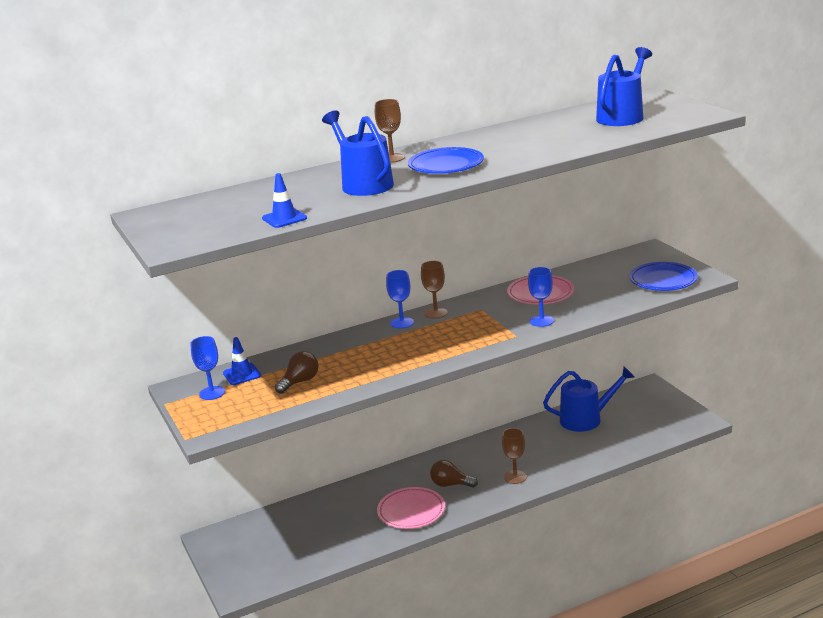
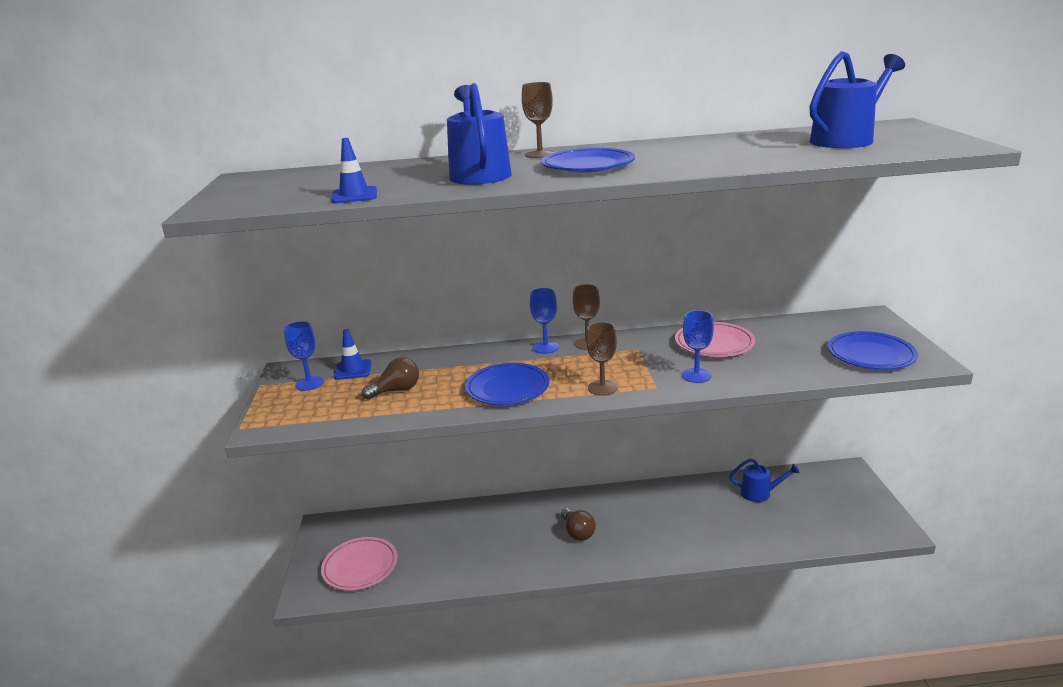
camera: 20 degrees right, 0 degrees up
(396, 361) = (507, 388): none -> blue plate
(411, 511) = (521, 553): pink plate -> pink plate (360, 567)
(450, 484) = (577, 532): brown light bulb -> brown light bulb turned 150 degrees counterclockwise
(515, 477) = (649, 543): brown goblet -> brown goblet (602, 388)
(586, 419) = (760, 493): blue watering can -> blue watering can, size x0.62

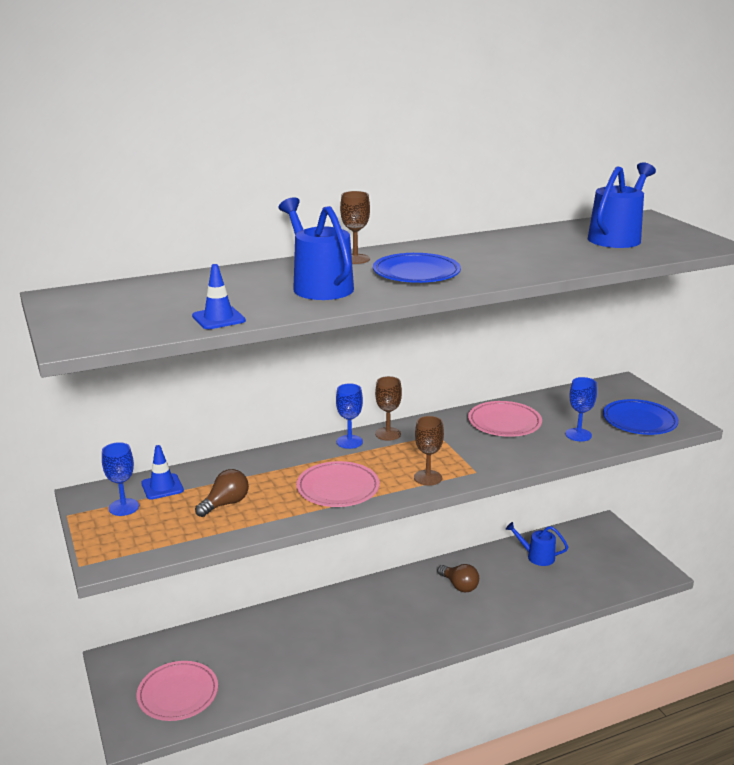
camera: 20 degrees left, 0 degrees up
(507, 388) = (338, 488): blue plate -> pink plate
(577, 532) = (386, 621): brown light bulb -> brown light bulb (459, 586)
(696, 375) = (505, 456): blue goblet -> blue goblet (578, 435)
(760, 493) = (537, 556): blue watering can -> blue watering can turned 150 degrees counterclockwise

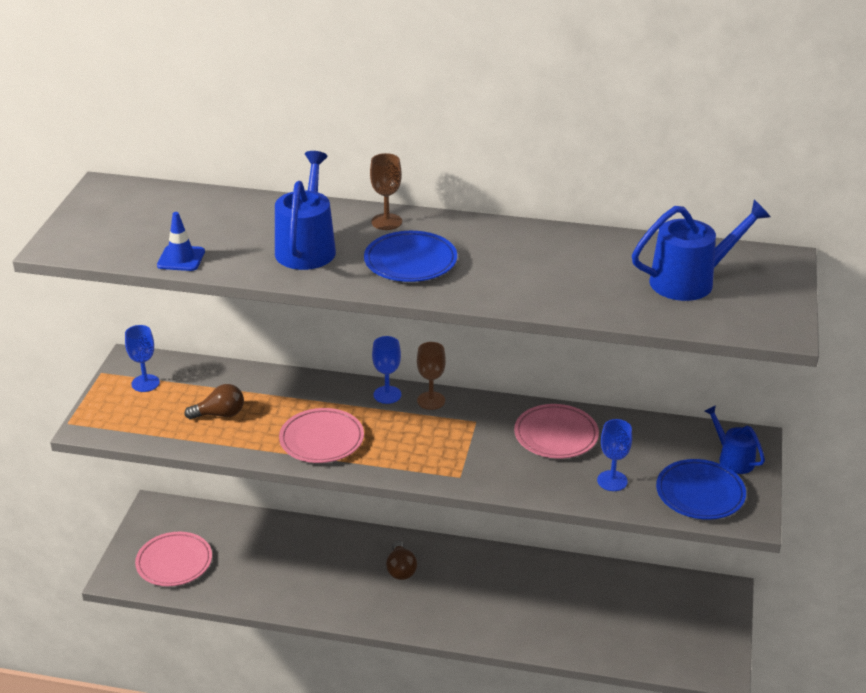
camera: 35 degrees right, 10 degrees up
(162, 487) = (191, 376): blue traffic cone -> none
(427, 478) = (409, 463): brown goblet -> none
(459, 586) = (498, 583): brown light bulb -> brown light bulb (401, 569)
(537, 556) = (609, 591): blue watering can -> blue watering can (732, 459)

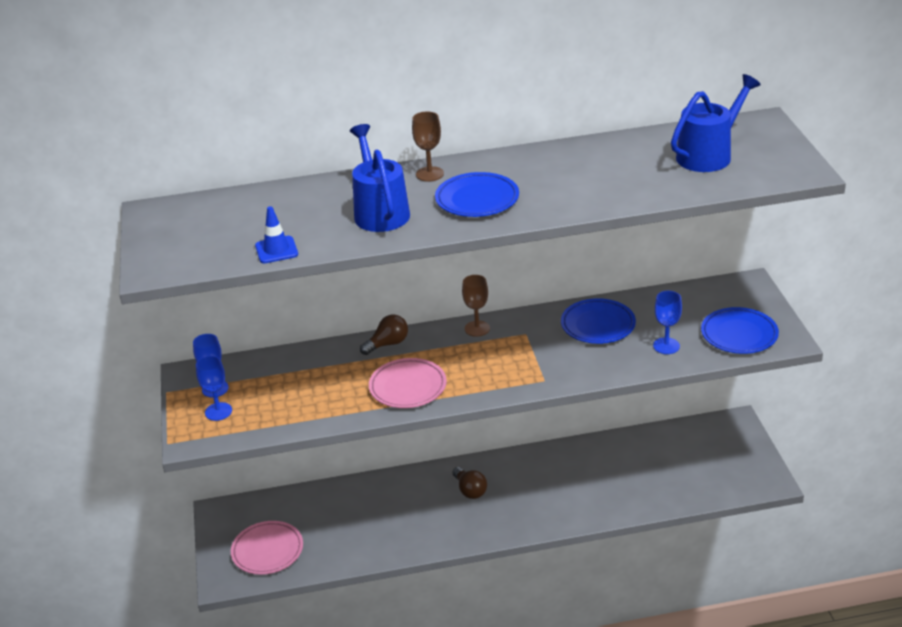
camera: 20 degrees left, 0 degrees up
(220, 414) = (303, 394): brown light bulb -> brown light bulb (388, 344)
(387, 395) = (437, 335): blue goblet -> blue goblet (218, 411)
(556, 435) = (598, 325): pink plate -> blue plate
(732, 459) = (745, 301): blue watering can -> none

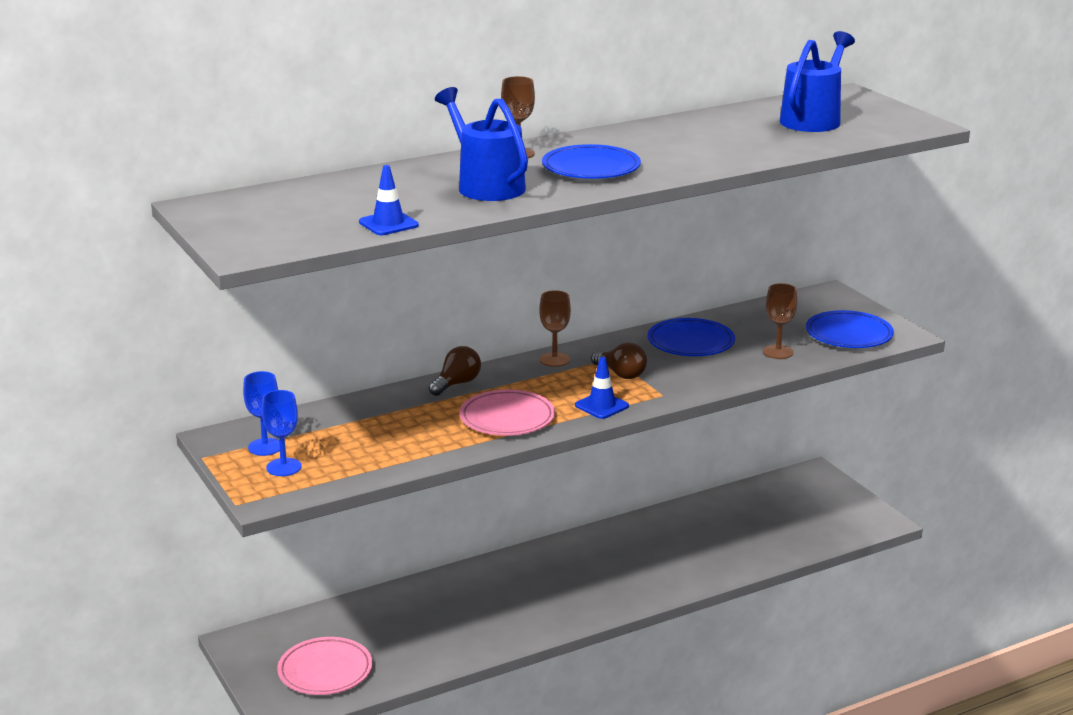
camera: 20 degrees left, 10 degrees down
(470, 490) = (547, 575): brown light bulb -> brown light bulb (621, 374)
(488, 385) = (601, 406): none -> blue traffic cone
(666, 346) = (778, 352): blue goblet -> brown goblet

